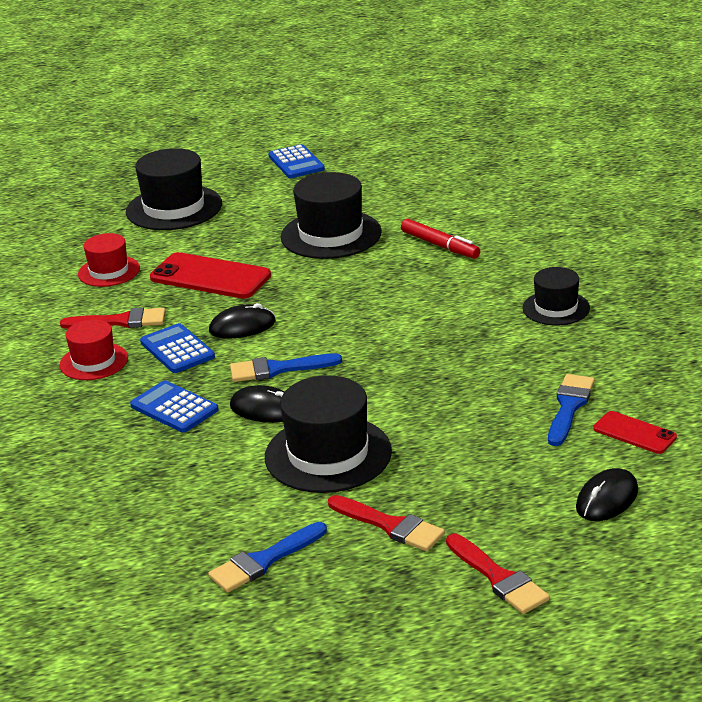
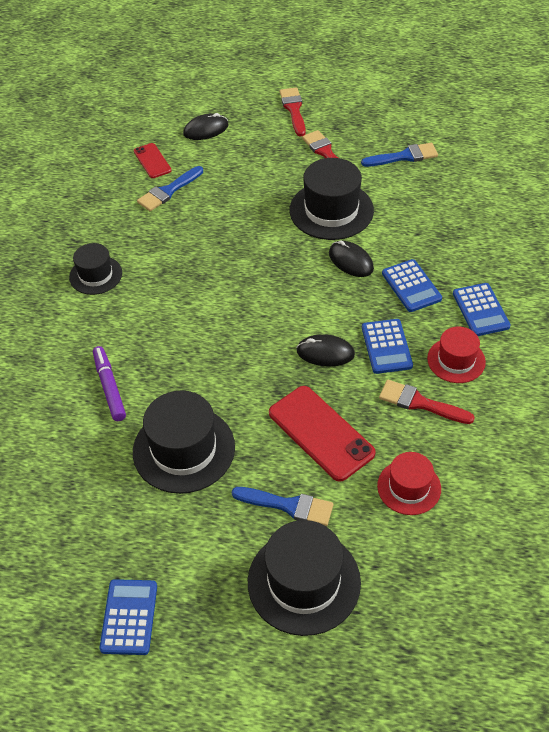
camera: 155 degrees left, 20 degrees up
(78, 411) = (480, 310): none -> blue calculator
(278, 369) = (323, 294): blue brush -> blue brush (288, 506)
(440, 245) = (109, 387): red marker -> purple marker

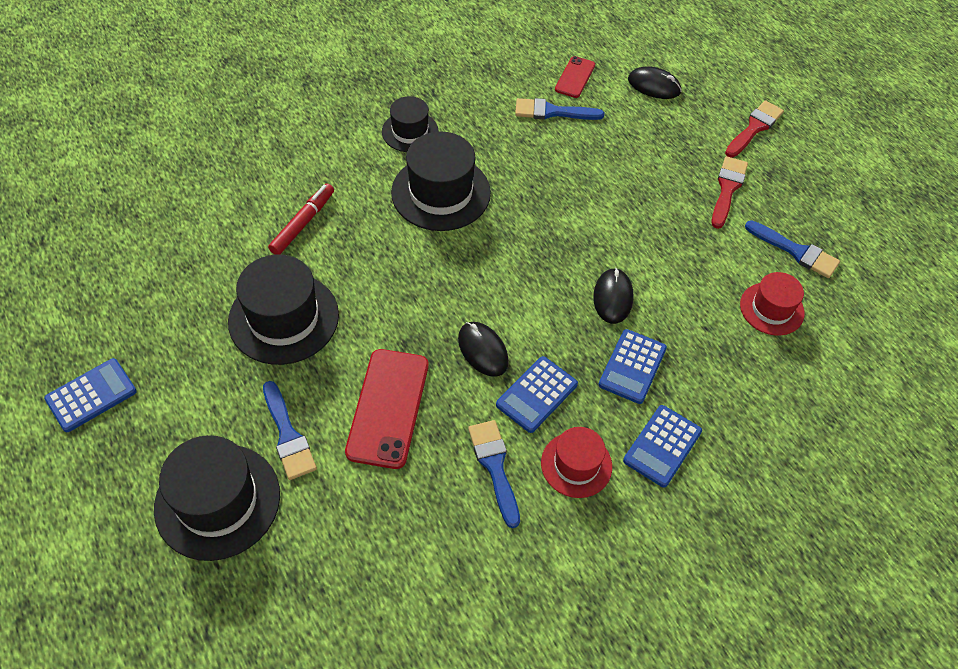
camera: 45 degrees right, 5 degrees up
(109, 387) = (303, 223): purple marker -> red marker
(331, 210) = (659, 241): black hat -> black hat (441, 193)
(409, 487) = (387, 520): red hat -> red hat (771, 309)
(420, 403) = (494, 466): red brush -> blue brush

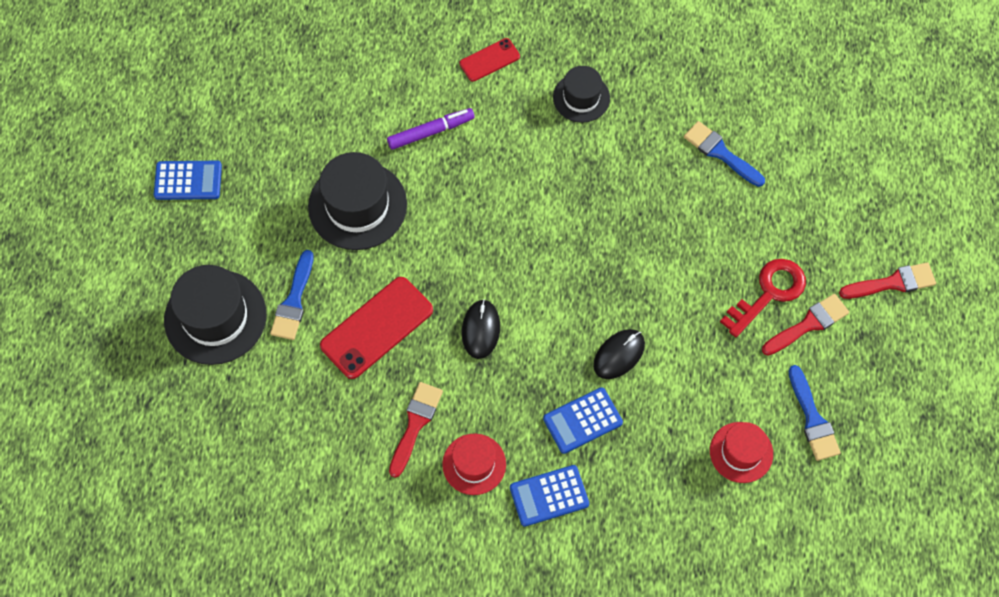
camera: 40 degrees right, 10 degrees up
(303, 223) = (431, 132): red marker -> purple marker
(441, 193) = (560, 172): black hat -> none
(494, 466) = (415, 424): blue brush -> red brush
(537, 395) = (491, 392): blue calculator -> none
(575, 77) = (772, 130): red phone -> red phone (489, 60)
(654, 86) = (838, 182): black mouse -> none
(679, 185) = (769, 293): none -> red key

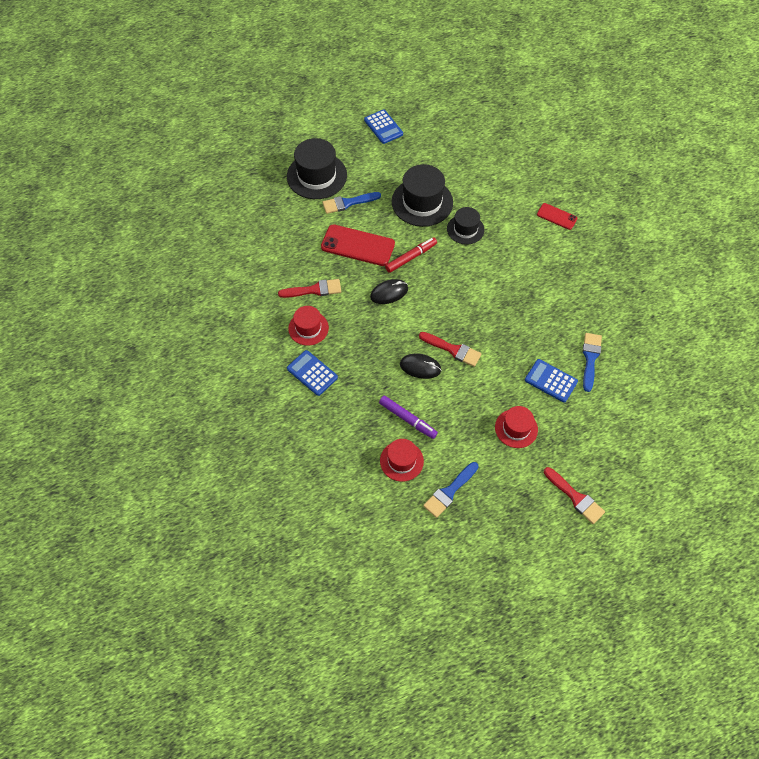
camera: 60 degrees right, 5 degrees down
(431, 132) = (490, 212): purple marker -> purple marker (407, 419)
(441, 271) = (411, 257): none -> red marker
(581, 97) = (569, 271): black hat -> black hat (465, 229)
(582, 421) = (367, 368): blue calculator -> blue calculator (550, 381)
(769, 293) = (516, 428): red key -> red hat
(808, 324) = (511, 460): red brush -> red brush (453, 350)

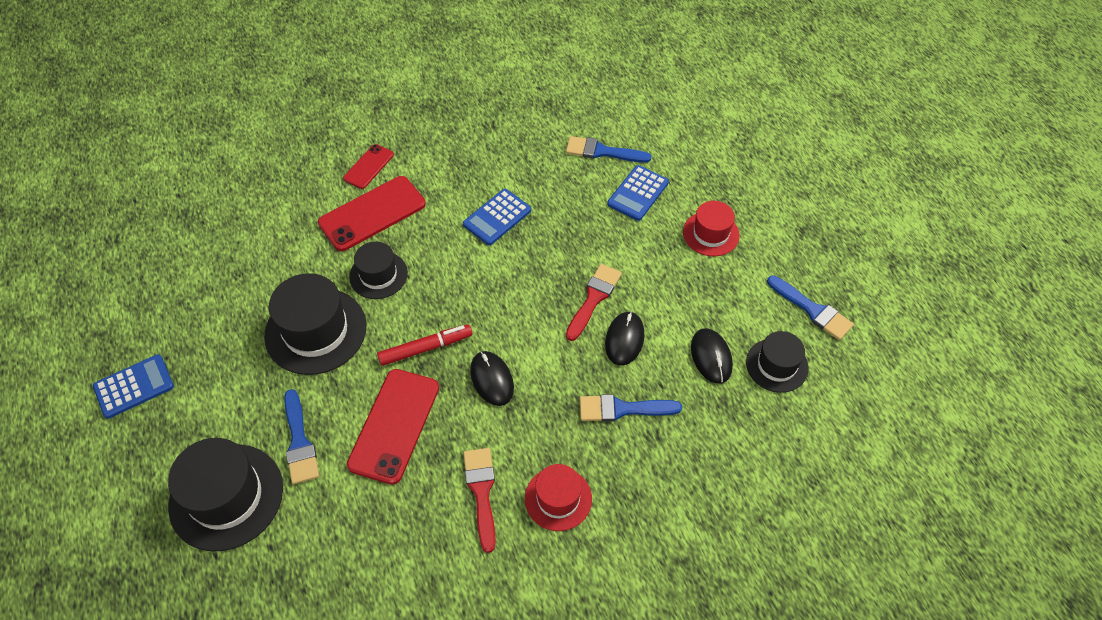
camera: 90 degrees left, 5 degrees down
(312, 373) = (643, 489): blue calculator -> blue calculator (497, 217)
(367, 364) = (622, 409): none -> blue brush
(401, 461) = (777, 365): red hat -> black hat
(407, 419) = (711, 357): purple marker -> black mouse
(411, 257) = (425, 348): red marker -> red marker turned 105 degrees clockwise
(515, 222) = (372, 213): none -> red phone
(575, 497) = (796, 182): red brush -> none

